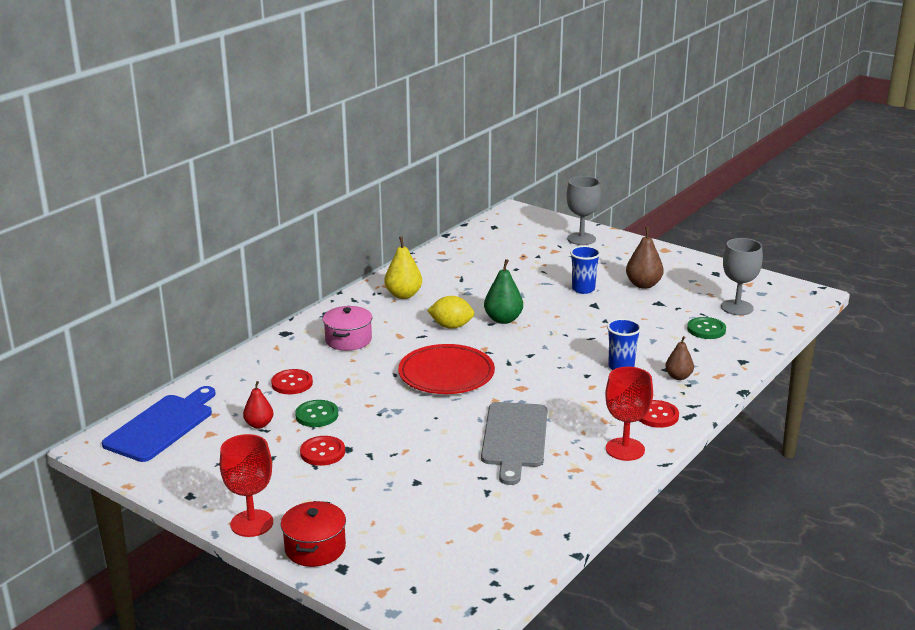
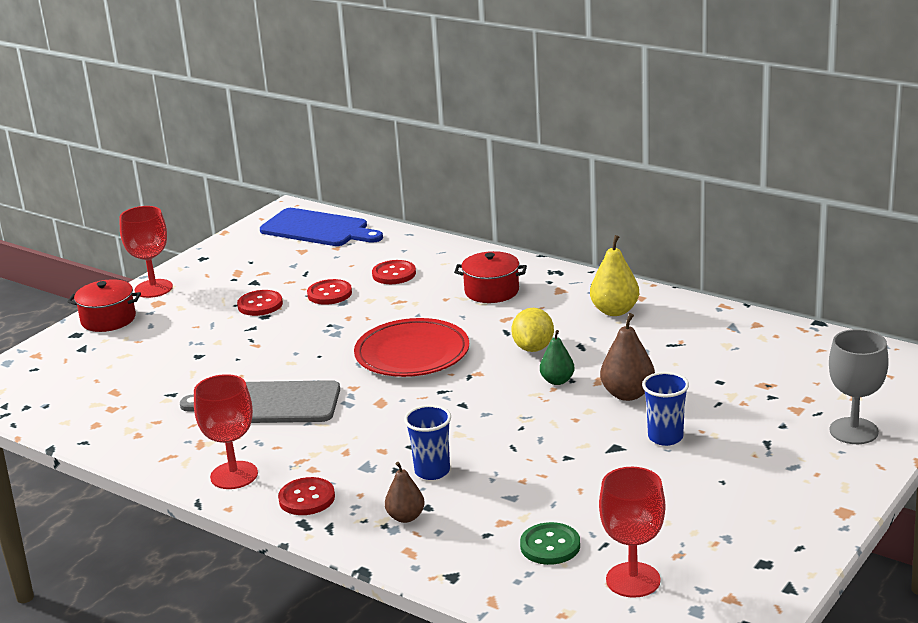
camera: 90 degrees right, 0 degrees up
(259, 424) = (315, 269): red pear -> none
(317, 415) = (329, 294): green button -> red button
(348, 340) = (492, 291): pink pot -> red pot
(503, 319) = (557, 381): green pear -> green pear, size x0.66
(643, 285) = (696, 490): brown pear -> brown pear (627, 394)
(737, 307) = (633, 580): grey goblet -> red goblet

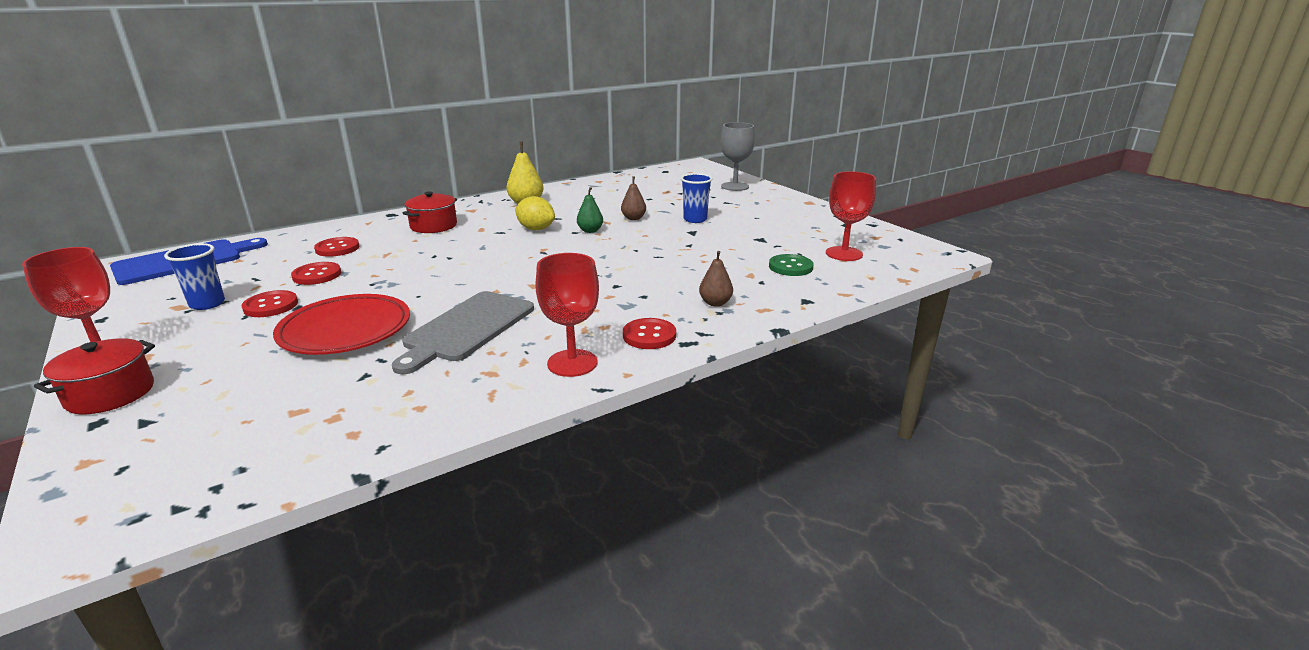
camera: 70 degrees left, 0 degrees up
(412, 354) = (479, 263): red plate -> red plate (345, 330)
(432, 471) = (661, 284): blue cup -> blue cup (207, 304)
(627, 394) = (633, 218): brown pear -> brown pear, size x0.66

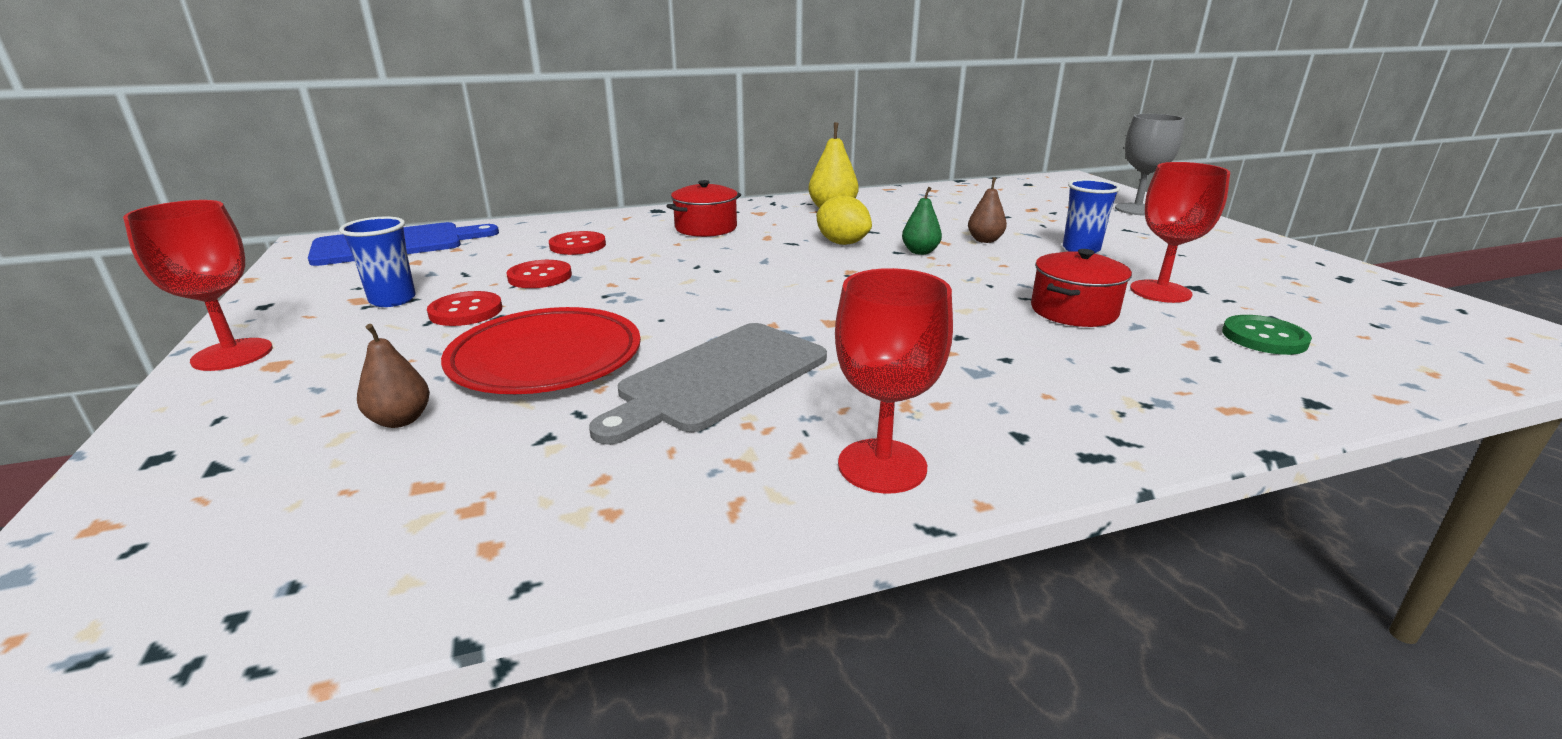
camera: 15 degrees right, 0 degrees up
(110, 394) = (204, 414): red pot -> red pot (1073, 311)
(649, 335) = (1021, 432): red button -> none
(715, 303) = (1136, 386): brown pear -> brown pear (400, 420)
(844, 254) = (1360, 325): red goblet -> red goblet (1160, 291)

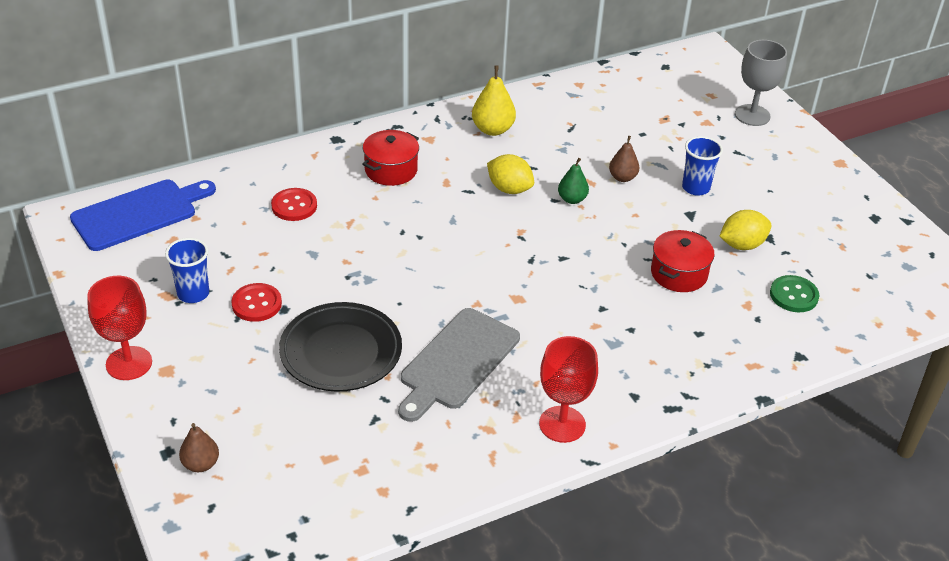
camera: 10 degrees left, 15 degrees up
(400, 420) = (283, 413): brown pear -> brown pear (201, 464)
(540, 277) = (287, 255): red button -> none
(546, 359) = (341, 352): red plate -> black plate
(1160, 291) = (742, 245): red goblet -> yellow lemon

